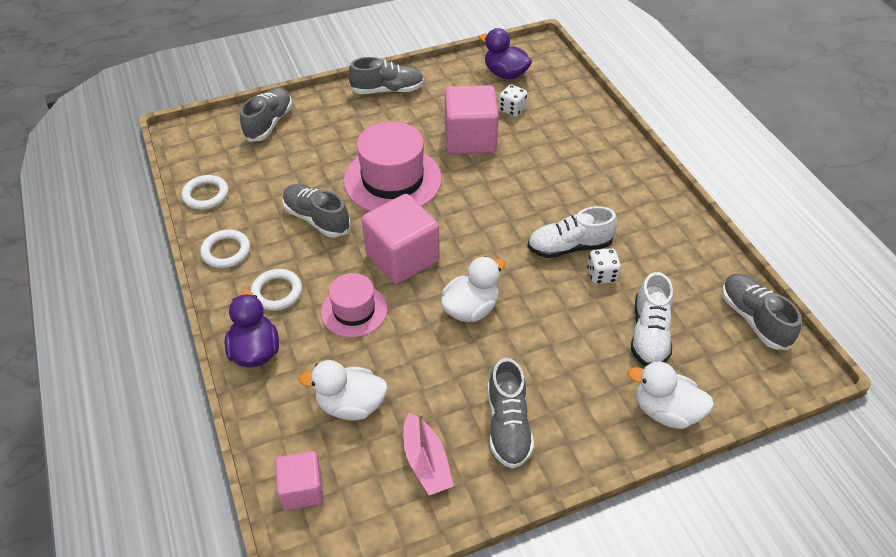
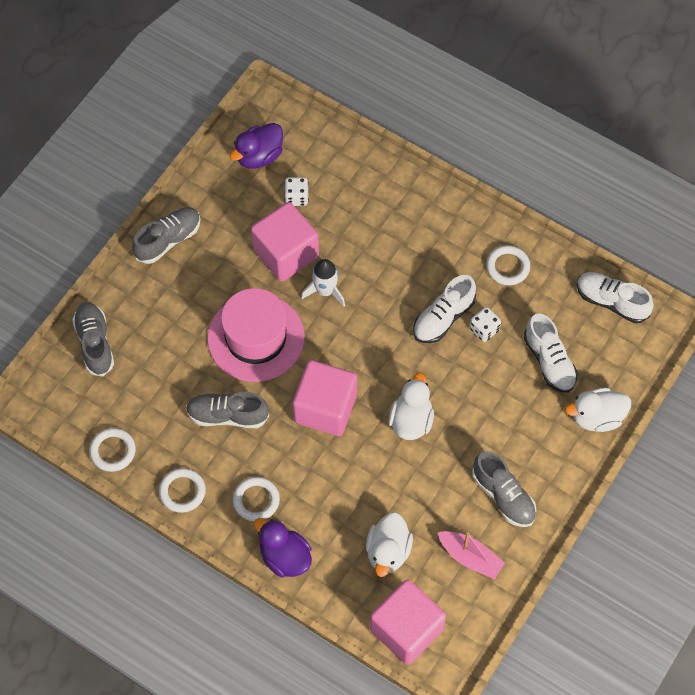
camera: 35 degrees left, 15 degrees up
(302, 489) = (406, 629): pink cube -> pink cube, size x1.72
(350, 405) = (388, 551): white duck -> white duck turned 45 degrees counterclockwise
(354, 310) = (327, 477): pink hat -> none
(480, 177) = (325, 291): none -> white rocket
(505, 74) = (259, 156): purple duck -> purple duck turned 45 degrees counterclockwise
(663, 240) = (507, 267): none -> white ring
(753, 319) = (611, 302): grey shoe -> white shoe

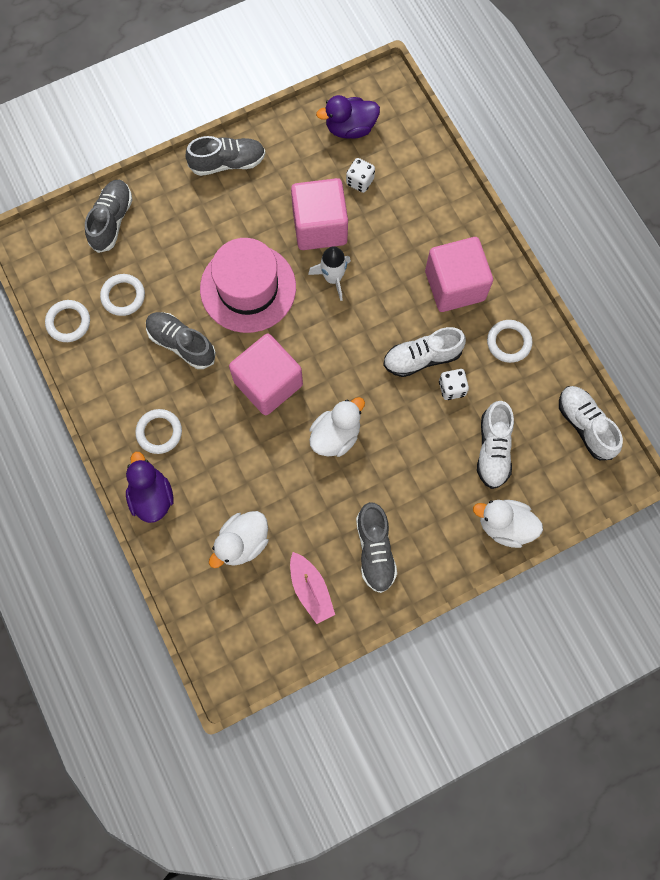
camera: 30 degrees right, 10 degrees up
(182, 491) = (103, 390): white ring -> white ring (123, 296)
(406, 629) = (215, 622): pink cube -> pink cube (455, 285)

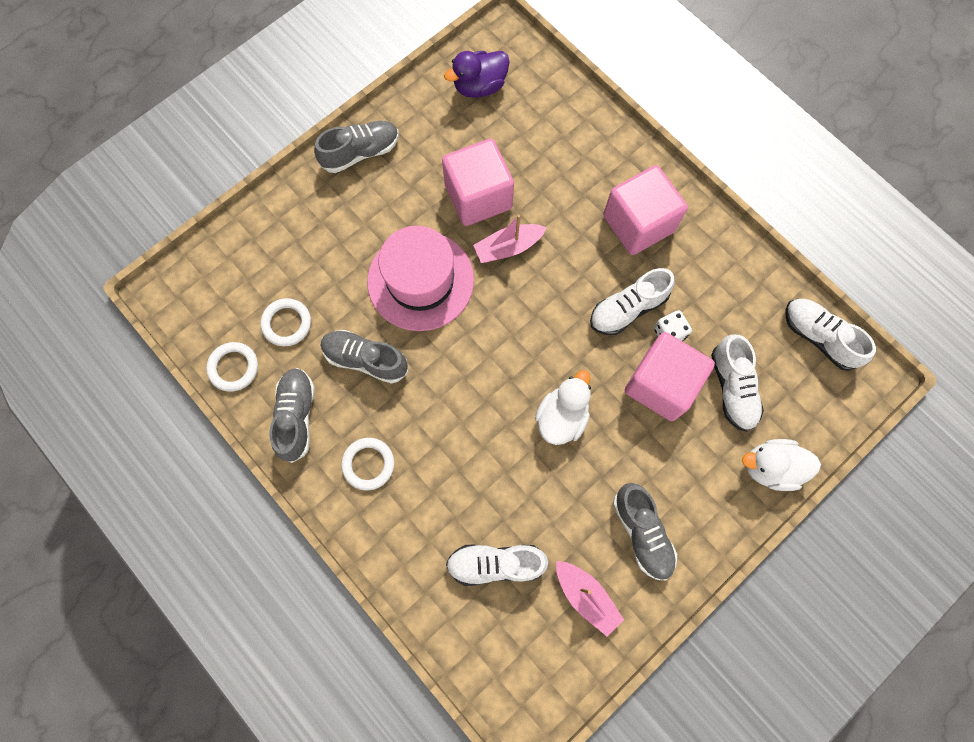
camera: 15 degrees left, 0 degrees up
(112, 221) = (252, 244): grey shoe -> grey shoe (296, 416)
(152, 496) = (380, 539): purple duck -> none
(242, 542) = (495, 564): white duck -> white shoe
(268, 383) = (472, 378): pink cube -> pink cube (661, 384)
(333, 278) = (508, 247): white rocket -> pink boat
(360, 181) = (506, 139): white dice -> none
(508, 342) = (712, 269): white ring -> none

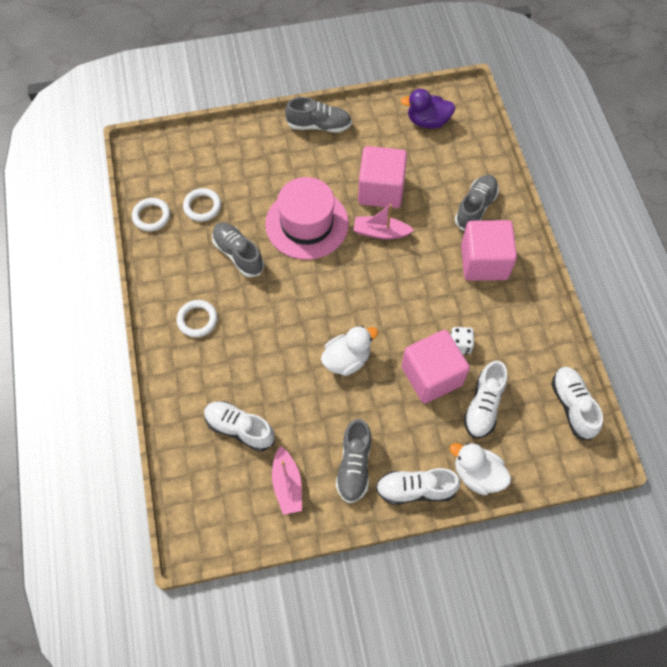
camera: 30 degrees right, 10 degrees down
(296, 416) = (171, 266): grey shoe -> grey shoe (475, 208)
(627, 309) = (440, 314): white shoe -> white shoe (415, 489)

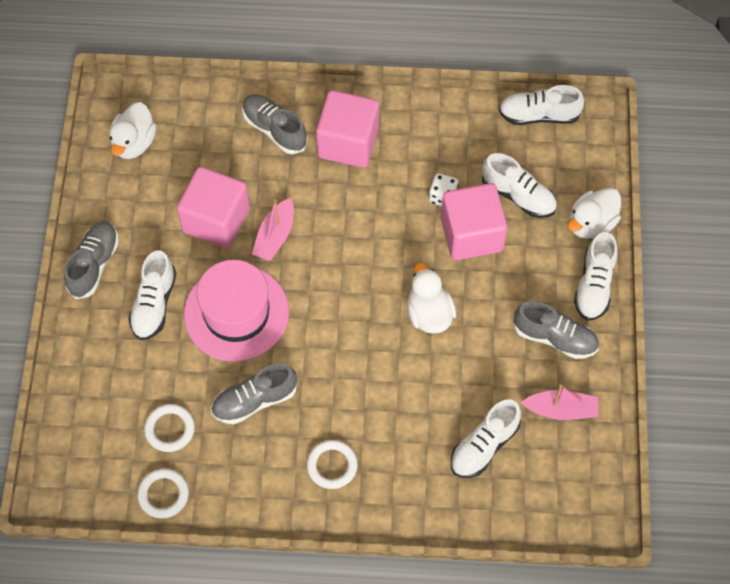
camera: 75 degrees left, 0 degrees up
(298, 170) = (154, 304): none -> white shoe
(427, 121) = (134, 143): purple duck -> white duck

